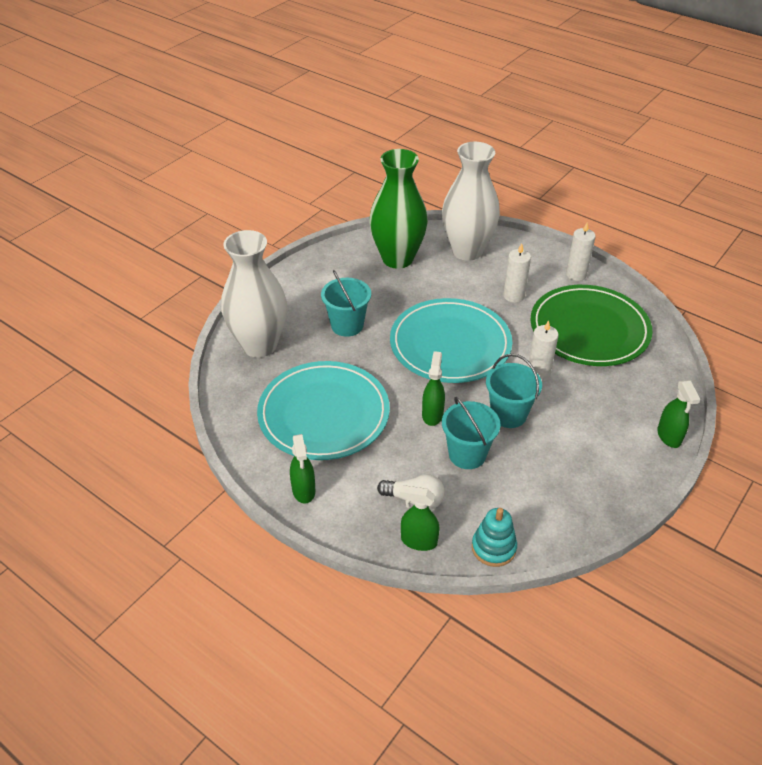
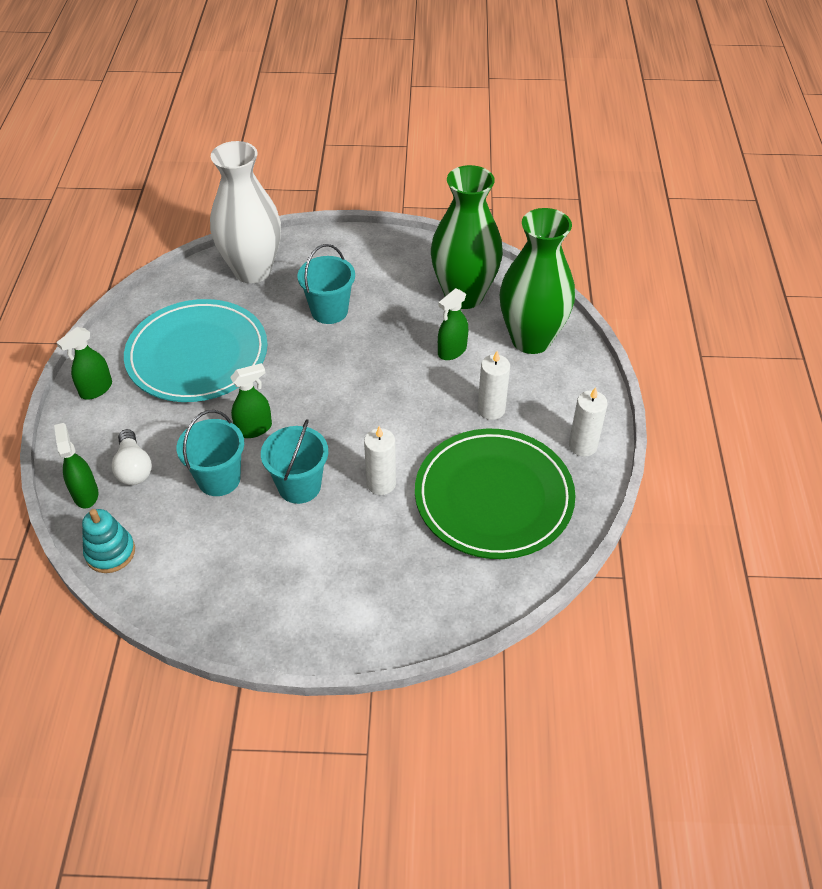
camera: 55 degrees right, 5 degrees up
(450, 344) = (366, 395): turquoise plate -> none
(467, 251) = (531, 339): white vase -> green vase
(669, 436) = (372, 640): green spray bottle -> green spray bottle (452, 351)

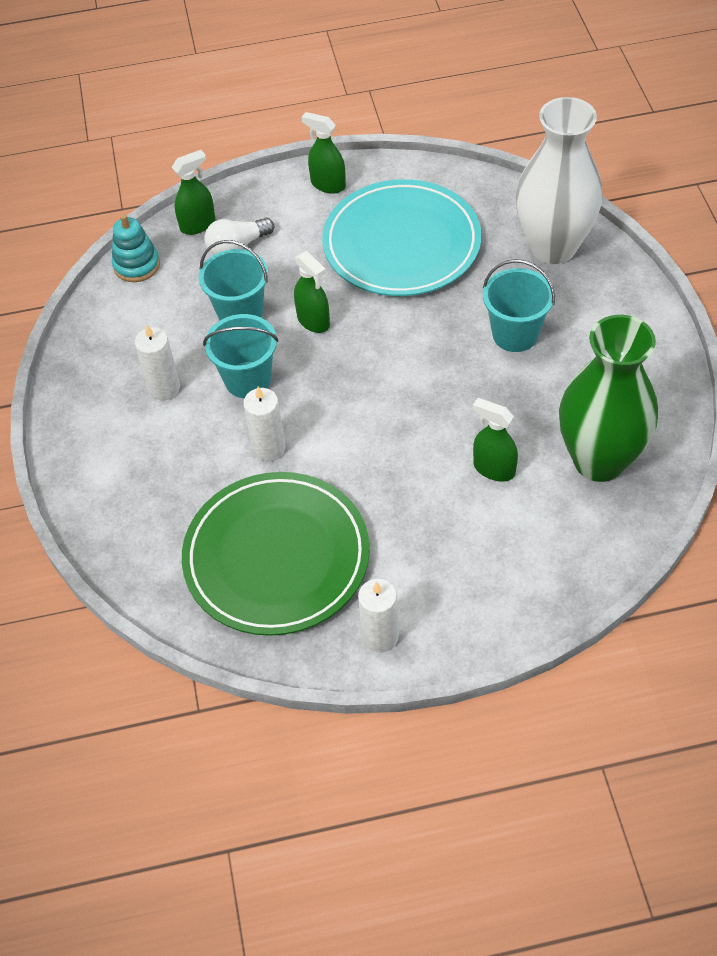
camera: 80 degrees right, 5 degrees up
(491, 409) = (409, 529): white candle -> white candle (164, 388)
(531, 339) = (546, 549): green vase -> none

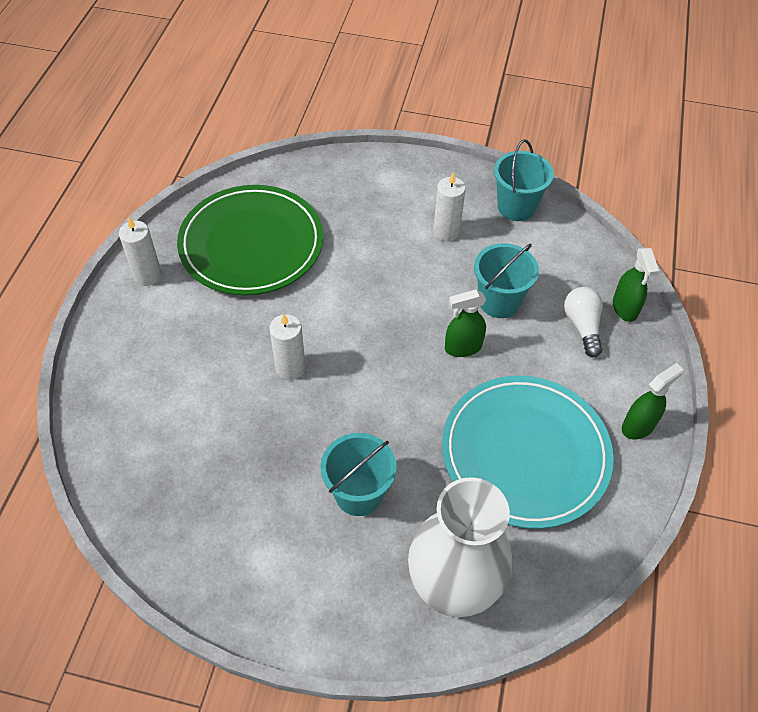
camera: 110 degrees right, 0 degrees up
(137, 265) = (592, 253): turquoise stacking toy -> none
(248, 380) = (424, 282): turquoise bucket -> turquoise bucket (516, 207)
(269, 448) = (348, 272): white candle -> white candle (290, 368)
(493, 469) = (229, 405): green spray bottle -> none
(599, 460) = (182, 487): green vase -> none

